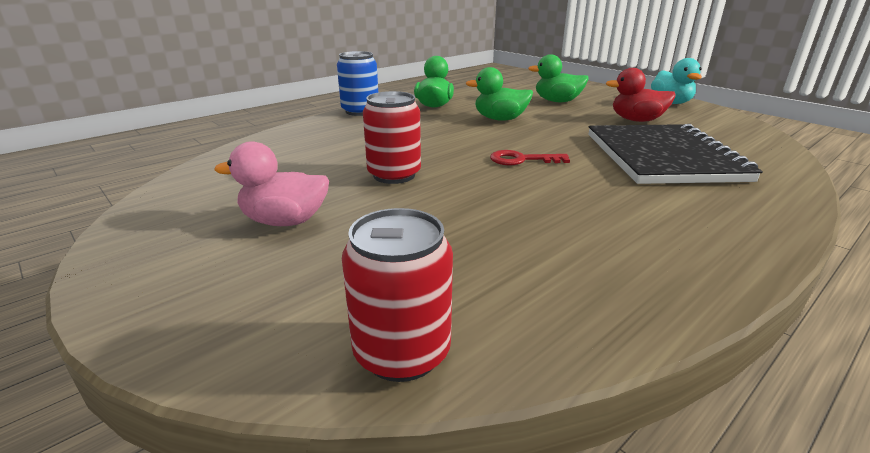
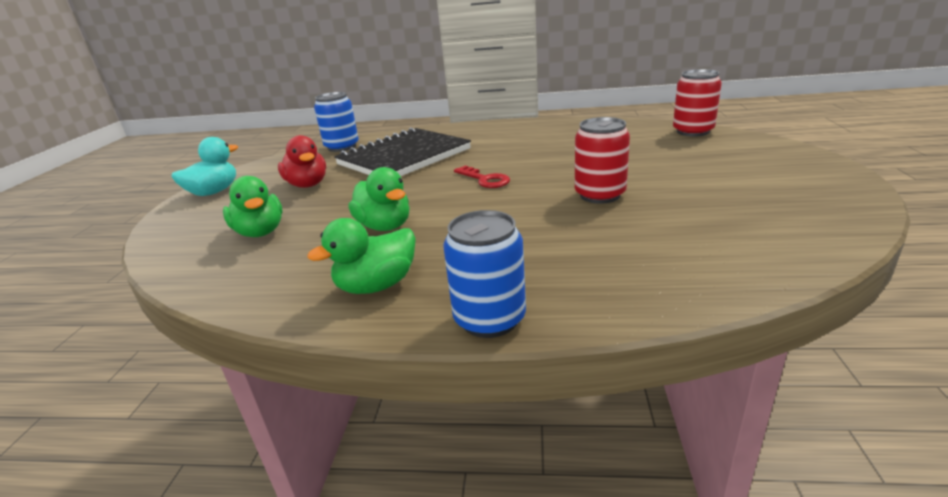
camera: 130 degrees left, 0 degrees up
(285, 221) = (719, 184): pink duck -> none
(761, 148) = (342, 147): none -> blue can

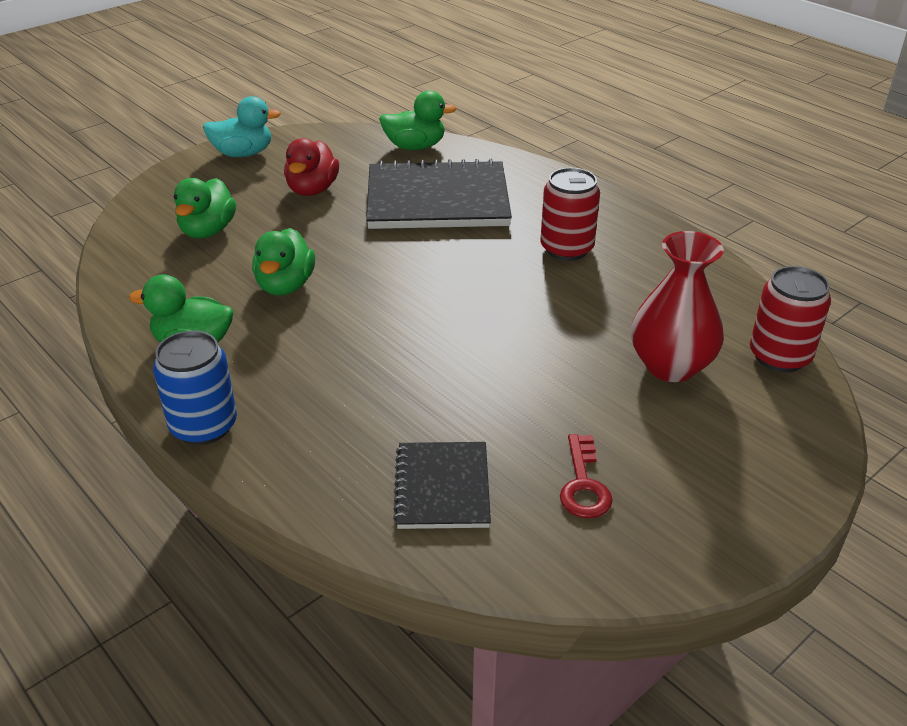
camera: 40 degrees right, 10 degrees up
(342, 147) = (415, 147): blue can -> green duck
(485, 179) = (443, 282): red key -> red key (583, 484)
(600, 195) = (492, 373): red can -> red can (566, 249)
(665, 153) = (670, 366): none -> red vase
(700, 247) = (442, 487): none -> black notebook

